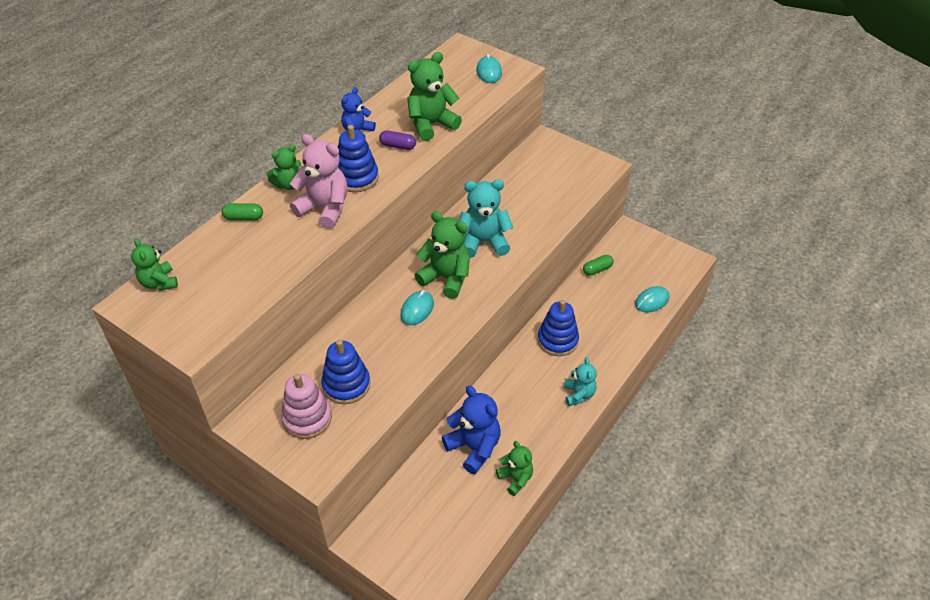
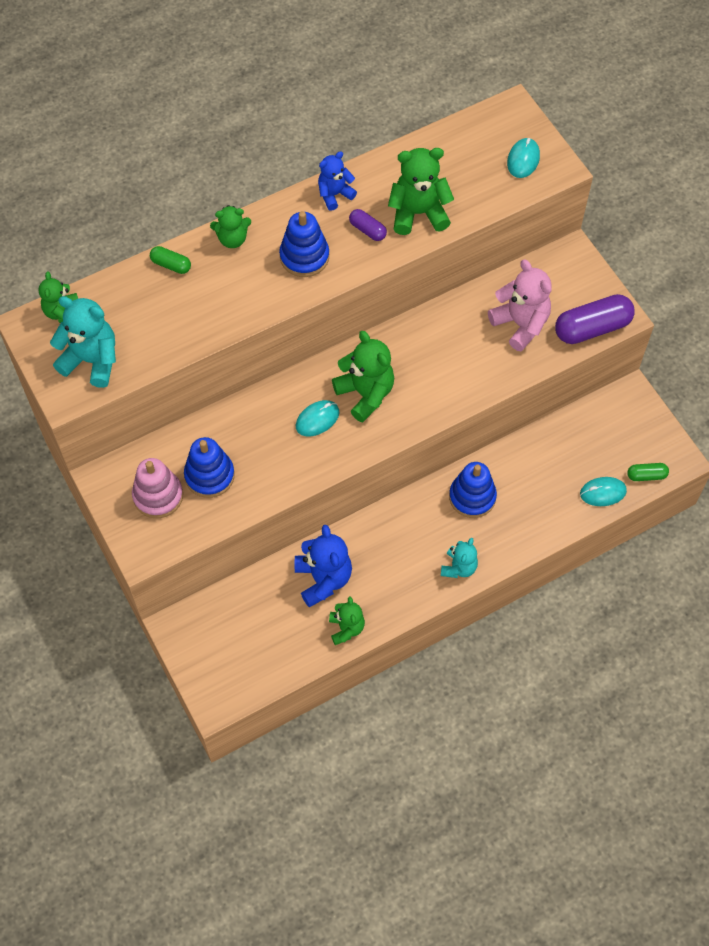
camera: 25 degrees right, 15 degrees up
(324, 209) = (254, 285): pink teddy bear -> pink teddy bear (520, 324)
(483, 242) = (427, 365): turquoise teddy bear -> turquoise teddy bear (92, 360)
(590, 179) = (592, 328): none -> purple capsule
(597, 269) = (565, 429): green capsule -> green capsule (646, 475)

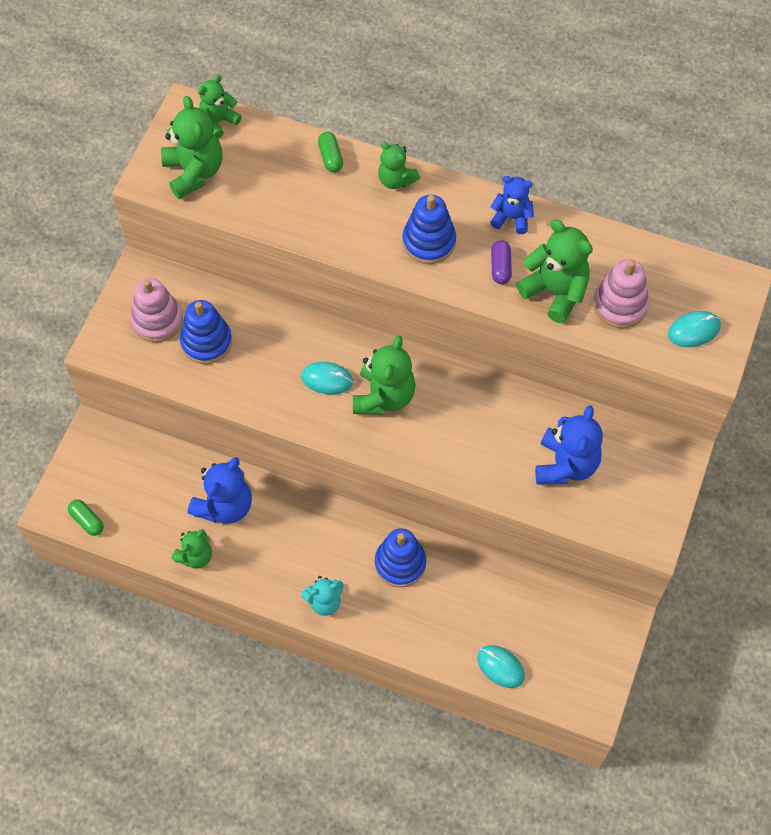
camera: 50 degrees right, 0 degrees up
(92, 360) = (194, 172): turquoise teddy bear -> green teddy bear
(464, 185) = (620, 305): none -> pink stacking toy
(520, 324) = (565, 465): pink teddy bear -> blue teddy bear
(592, 328) = (618, 525): purple capsule -> none
(646, 475) = (551, 692): green capsule -> green capsule (87, 521)

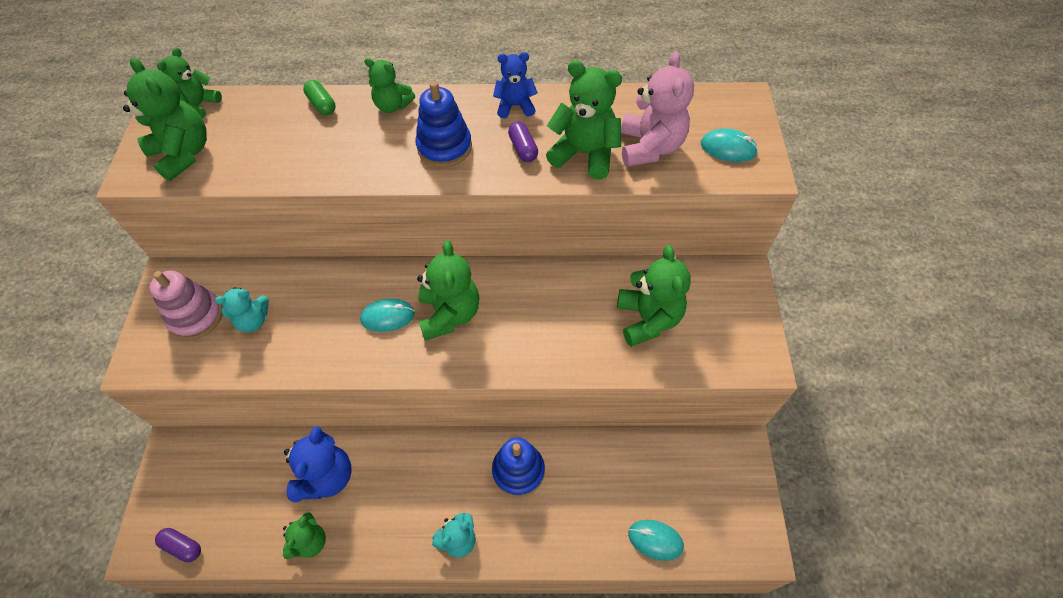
camera: 20 degrees left, 5 degrees down
(87, 521) = (182, 546): green capsule -> purple capsule
(206, 342) = (253, 320): blue stacking toy -> turquoise teddy bear
(565, 465) = (648, 319): blue teddy bear -> green teddy bear
(620, 305) = (650, 147): pink stacking toy -> pink teddy bear
(694, 330) = (728, 148): turquoise mouse -> turquoise mouse turned 60 degrees clockwise

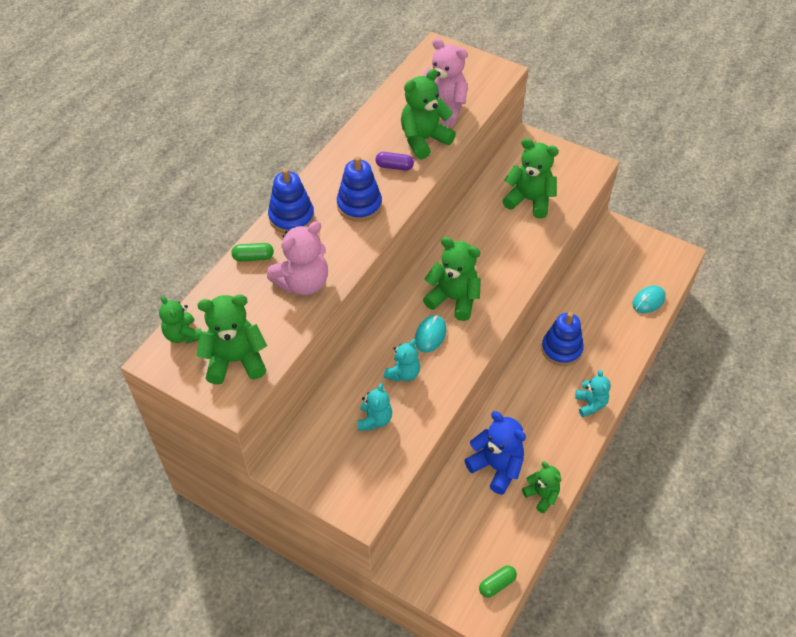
camera: 60 degrees left, 5 degrees down
(182, 546) = (497, 584): purple capsule -> green capsule
(196, 316) = (342, 458): pink stacking toy -> none
(308, 154) = (303, 283): none -> pink teddy bear
(324, 317) = (403, 373): none -> turquoise teddy bear
(392, 105) = (291, 217): green teddy bear -> blue stacking toy
(515, 106) = (350, 153): blue teddy bear -> none
(728, 148) = (472, 76): turquoise mouse -> none

